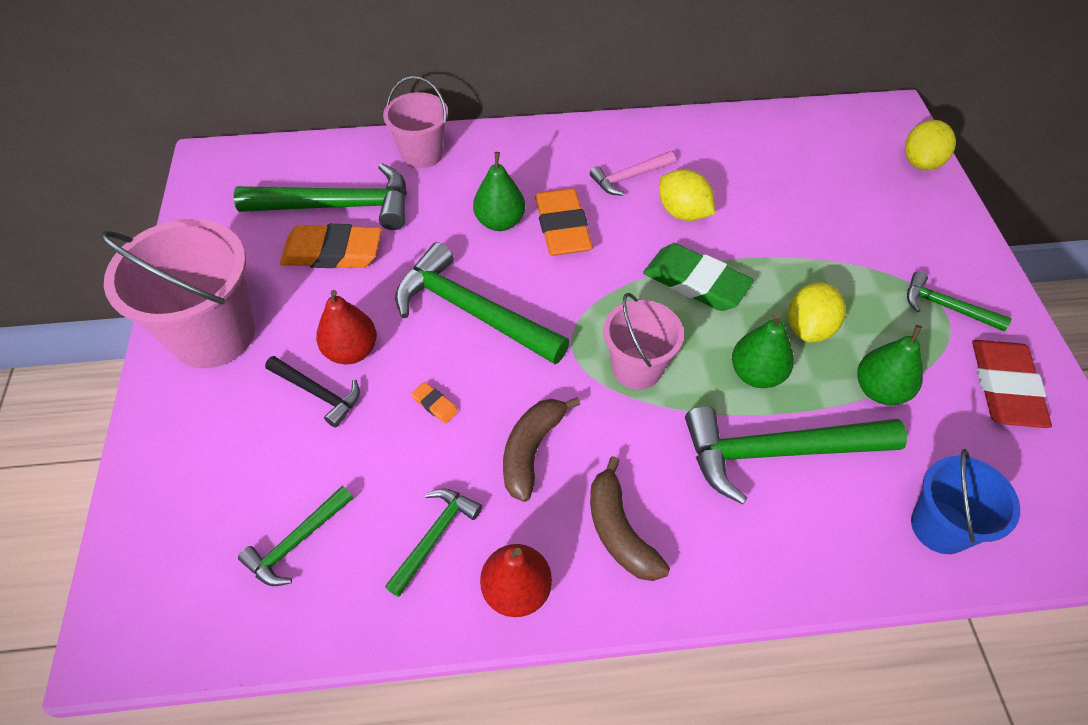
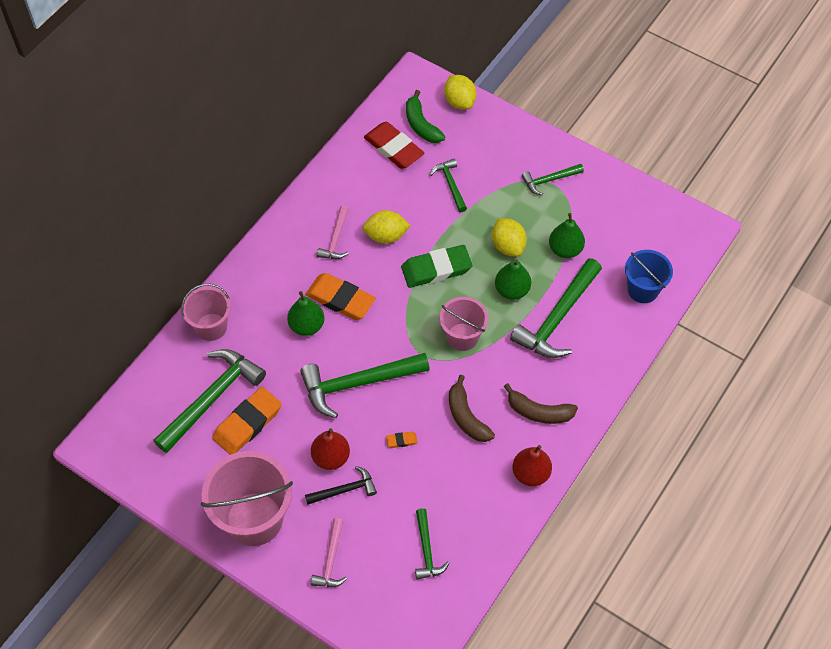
camera: 50 degrees left, 5 degrees up
(208, 444) = (331, 560): none -> pink hammer
(434, 537) = (475, 489): green hammer -> green hammer (450, 185)
(849, 152) = (421, 125): none -> green banana
(1005, 387) = (607, 201): red eraser -> red eraser (394, 148)

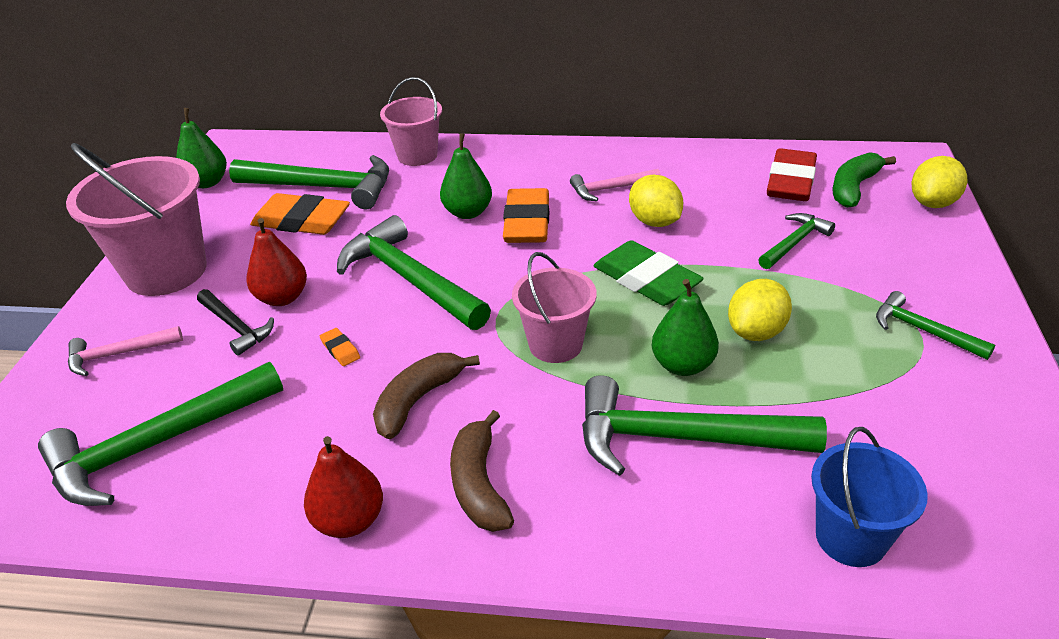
camera: 65 degrees right, 20 degrees down
(427, 550) = (158, 444): green hammer -> green hammer, size x1.88
(565, 249) = (819, 397): green pear -> green pear (207, 182)

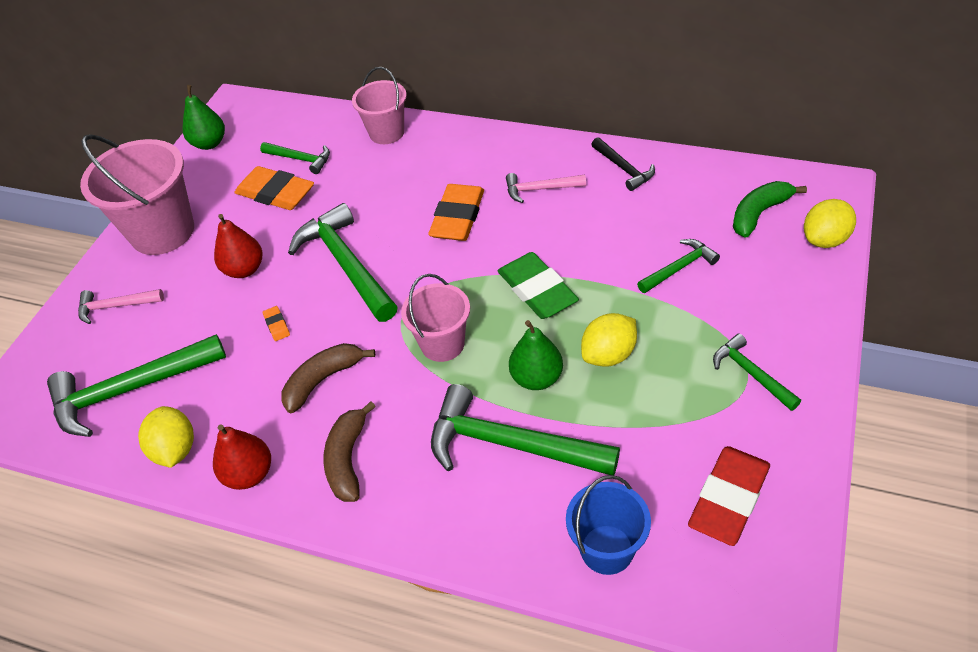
camera: 15 degrees right, 10 degrees up
(236, 327) = (204, 293): black hammer -> black hammer (623, 168)
(322, 187) = (300, 159): green hammer -> green hammer, size x0.53
(468, 212) = (411, 201): green pear -> none
(654, 222) = (566, 230): yellow lemon -> yellow lemon (175, 450)
(791, 181) = (704, 199): red eraser -> red eraser (729, 498)

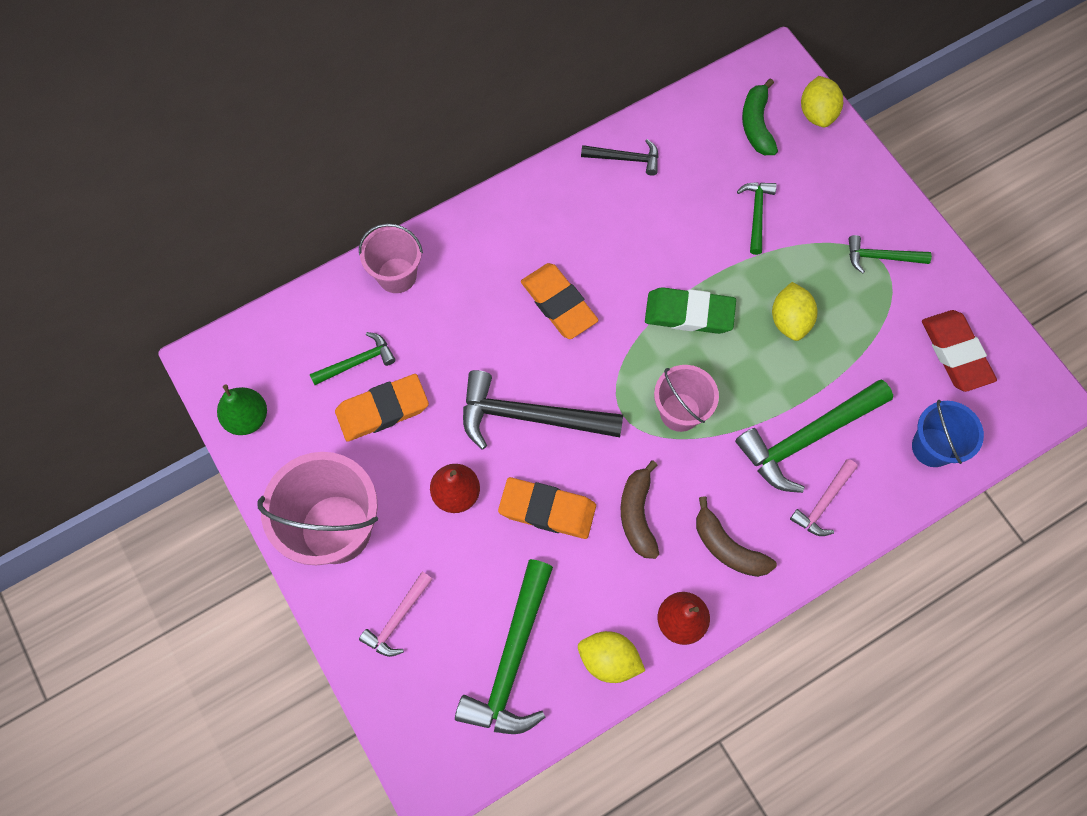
camera: 55 degrees left, 20 degrees up
(277, 325) = (547, 510): orange eraser -> orange eraser, size x2.38
(346, 265) = (530, 417): green hammer -> black hammer
(536, 378) = (768, 378): green pear -> none
(540, 189) = (588, 227): pink hammer -> pink hammer (824, 502)

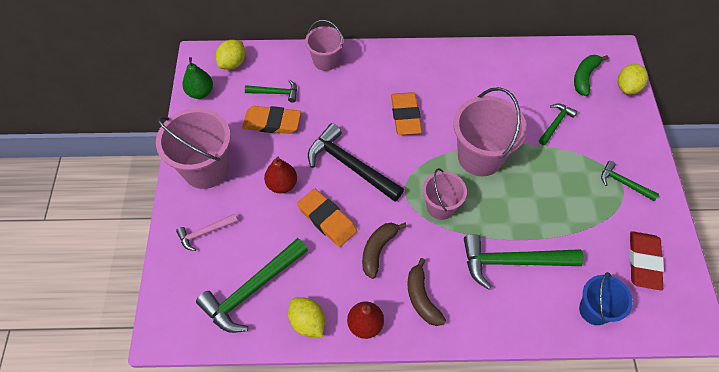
camera: 30 degrees right, 10 degrees down
(625, 158) = (492, 60): black hammer -> none
(689, 313) = (480, 157): green eraser -> pink bucket
(790, 320) = (541, 190): yellow lemon -> yellow lemon (233, 63)
(824, 502) = (500, 305): pink hammer -> none

